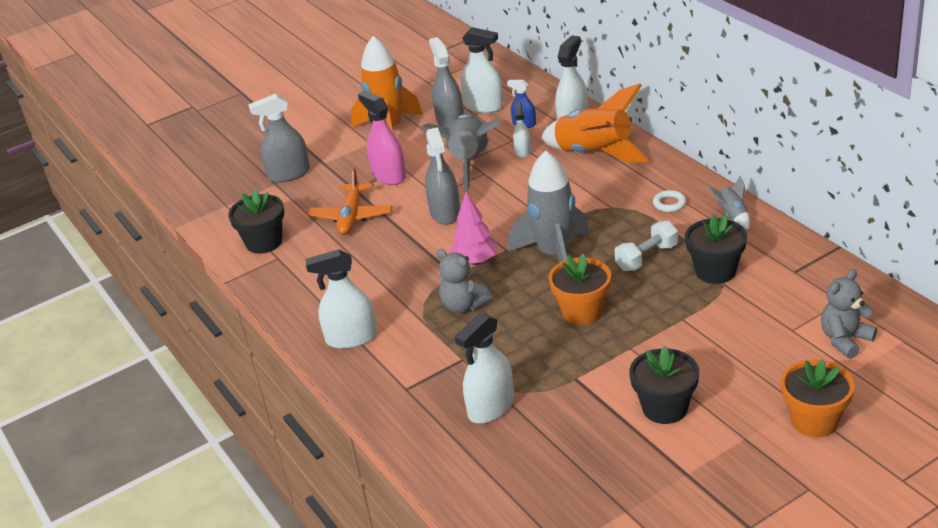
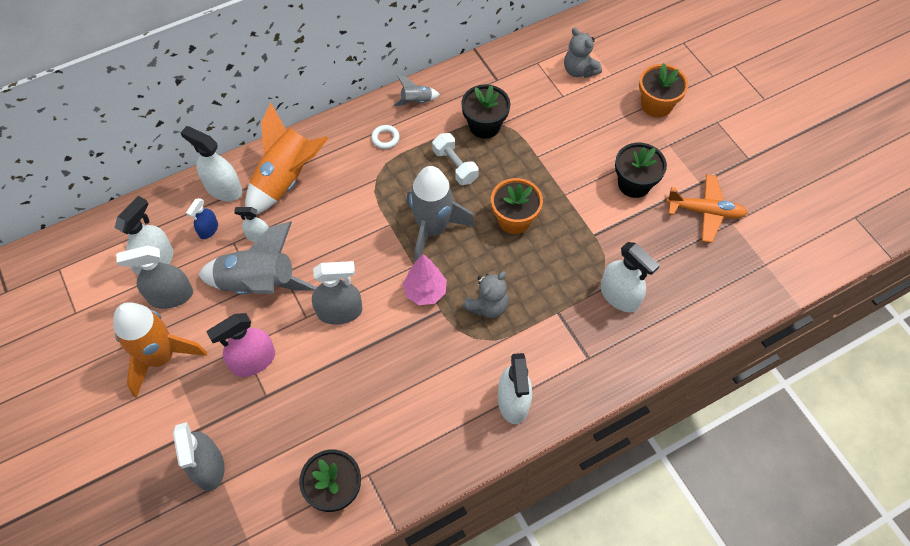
camera: 90 degrees left, 25 degrees up
(351, 216) = (316, 400): orange plane -> orange plane (705, 212)

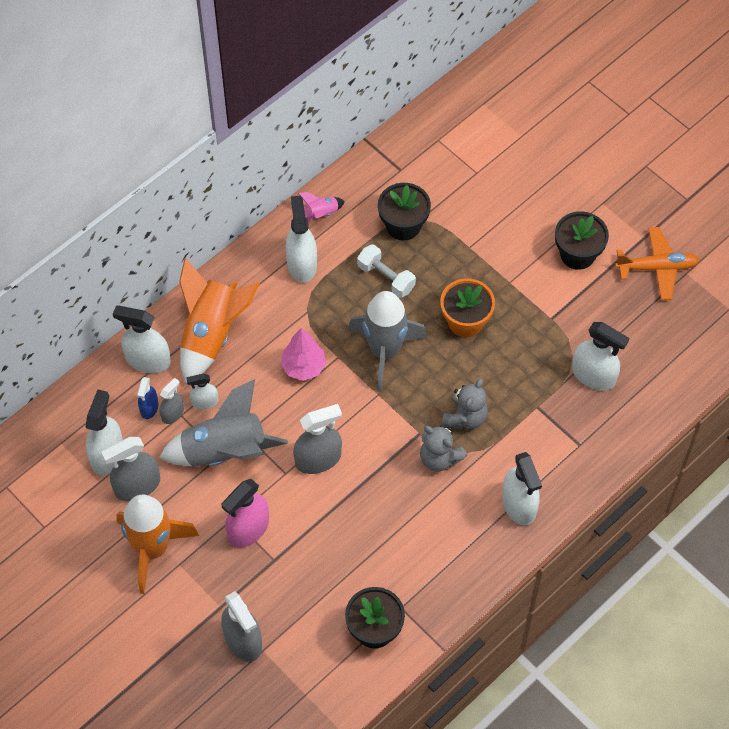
camera: 15 degrees left, 0 degrees up
(226, 239) = (172, 413): none -> grey spray bottle
(385, 138) = (302, 264): white ring -> white spray bottle
(416, 101) = (321, 214): grey rocket -> pink rocket
(425, 292) = (398, 418): pink tree -> pink tree (303, 367)
(579, 70) = (486, 139): grey teddy bear -> grey teddy bear (439, 458)
(656, 105) = (578, 161): orange flower pot -> none

